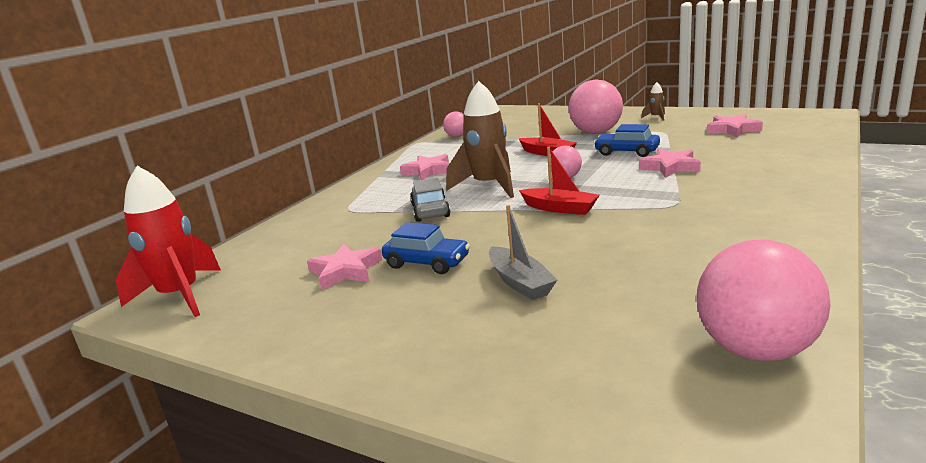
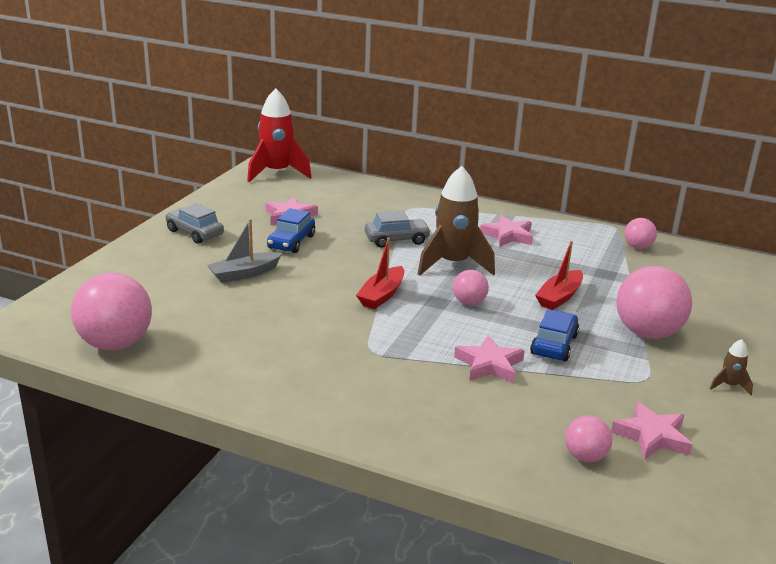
camera: 80 degrees right, 5 degrees up
(381, 337) = (194, 233): none -> grey car
(773, 141) = (585, 457): none -> pink ball

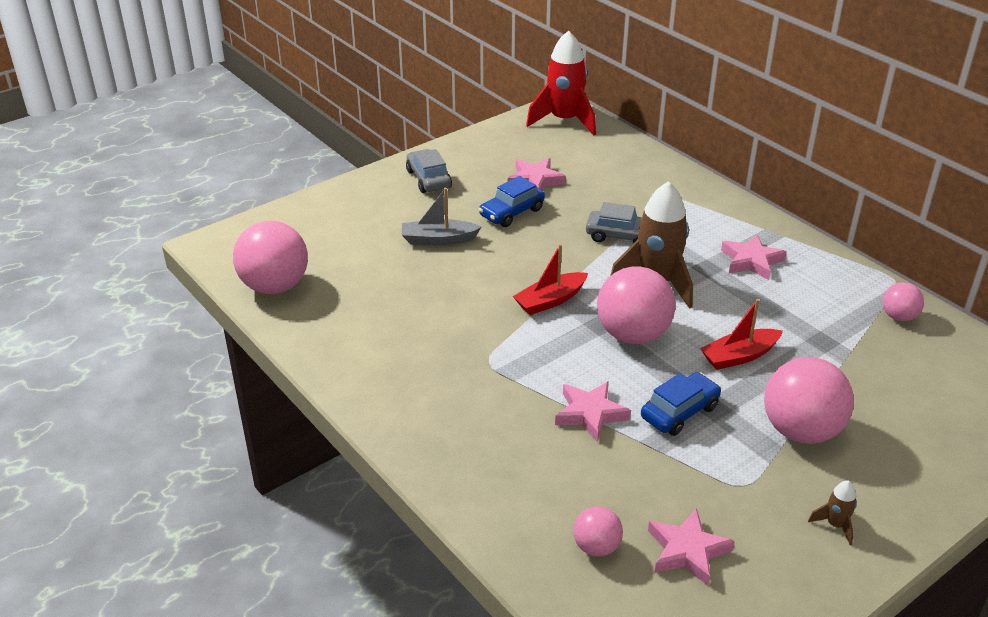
camera: 30 degrees right, 10 degrees up
(469, 302) = (633, 335): pink ball -> pink ball, size x1.93

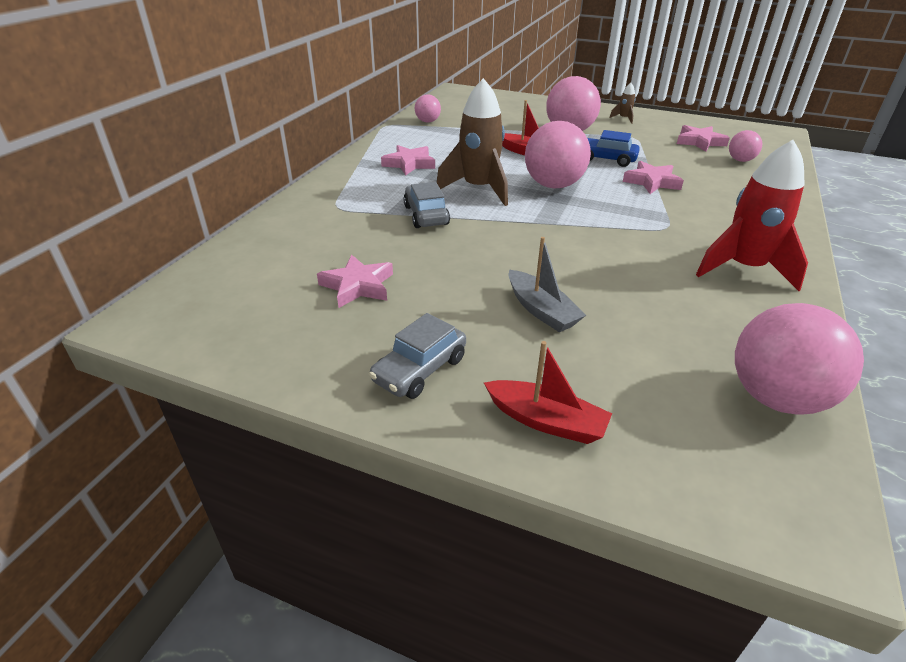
camera: 120 degrees left, 0 degrees up
(511, 213) = (441, 281): blue car -> none
(550, 300) = (557, 223): red boat -> red boat (546, 421)
(564, 121) = (181, 307): red rocket -> red rocket (744, 268)

